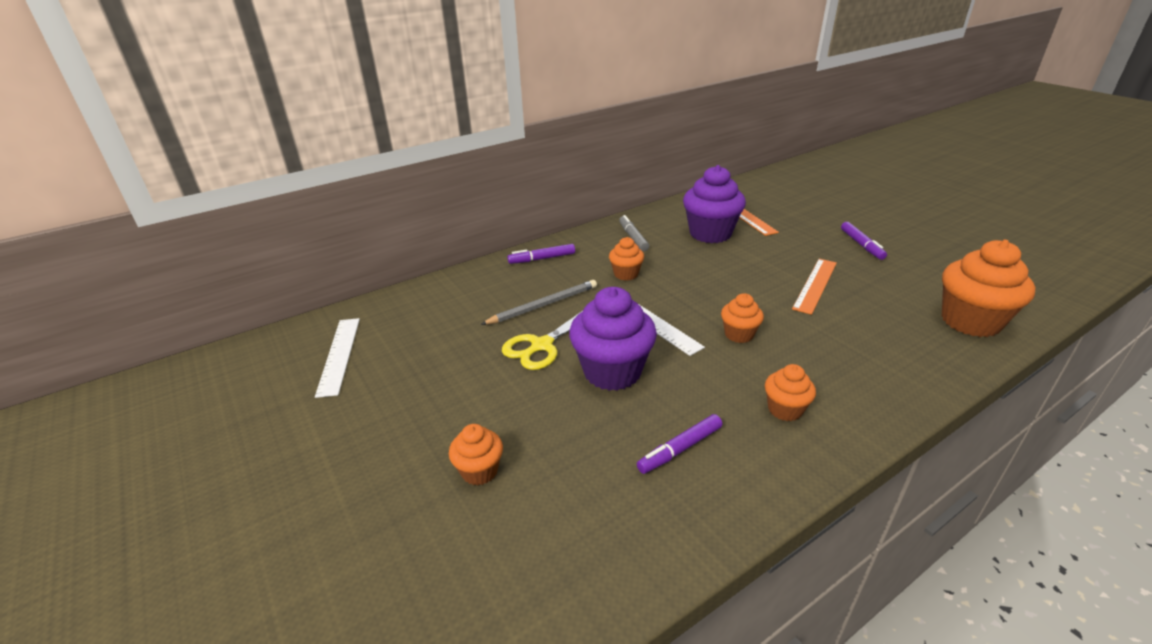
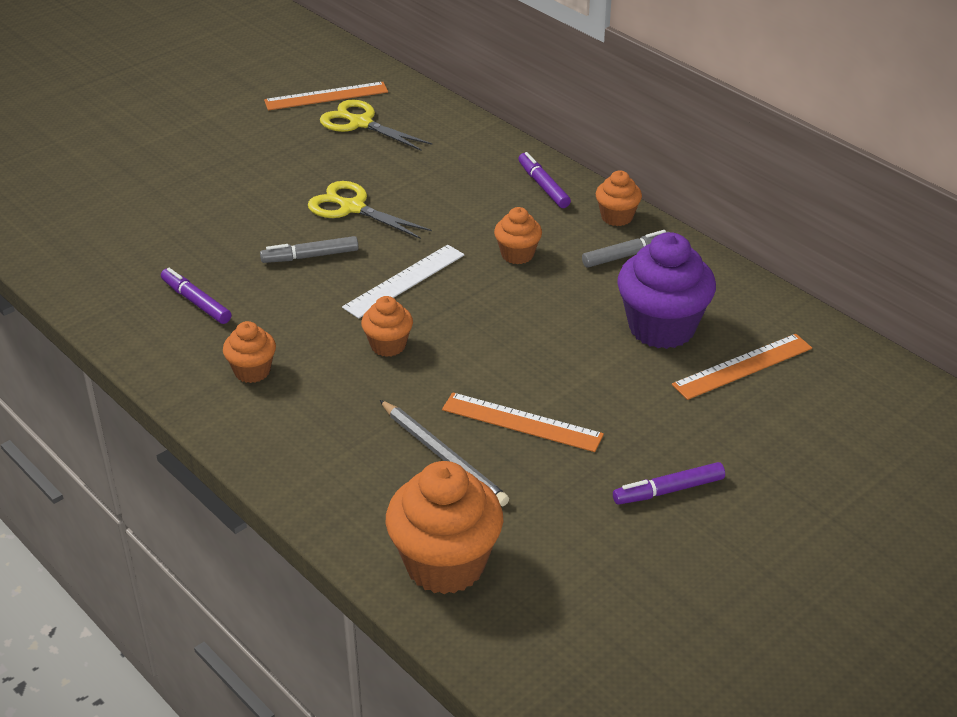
camera: 80 degrees right, 5 degrees up
(339, 355) = (326, 96): white ruler -> orange ruler
(403, 336) = (360, 123): none -> yellow scissors
(479, 471) = (173, 198): orange cupcake -> orange cupcake (617, 217)
(543, 305) = (432, 200): grey pencil -> grey pencil (443, 456)
(612, 372) = (310, 256): purple cupcake -> grey marker

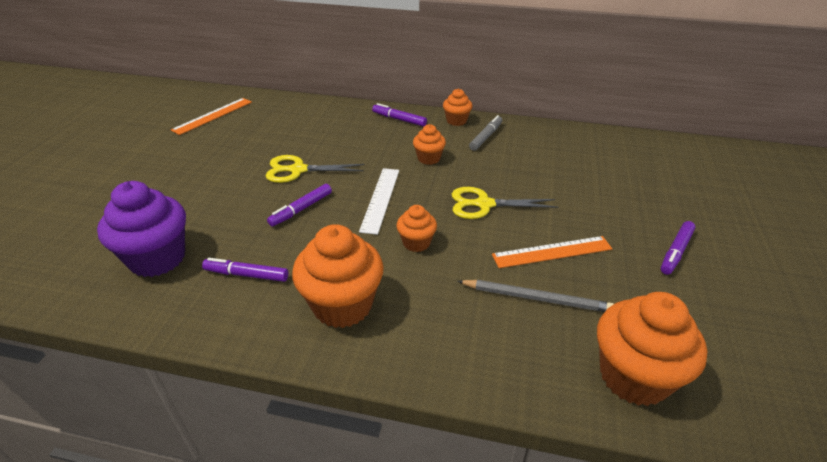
camera: 35 degrees left, 0 degrees up
(252, 371) = (342, 305): orange cupcake -> orange cupcake, size x1.90
(310, 256) = (301, 209): grey marker -> purple marker
(360, 123) = (251, 123): yellow scissors -> yellow scissors (484, 204)
(661, 328) = (551, 165): purple cupcake -> purple cupcake (157, 258)
(742, 366) = (613, 168): orange ruler -> none

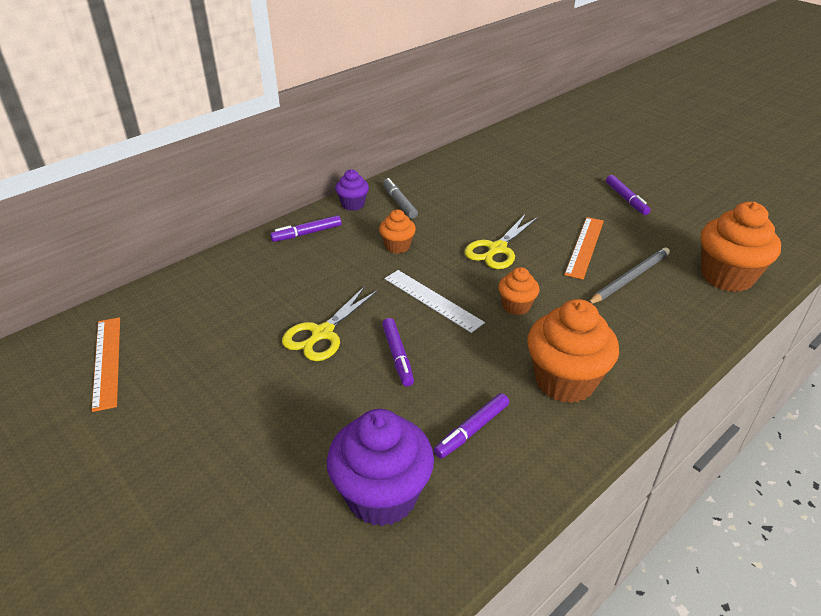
camera: 55 degrees left, 0 degrees up
(456, 121) = (353, 204): orange cupcake -> purple cupcake

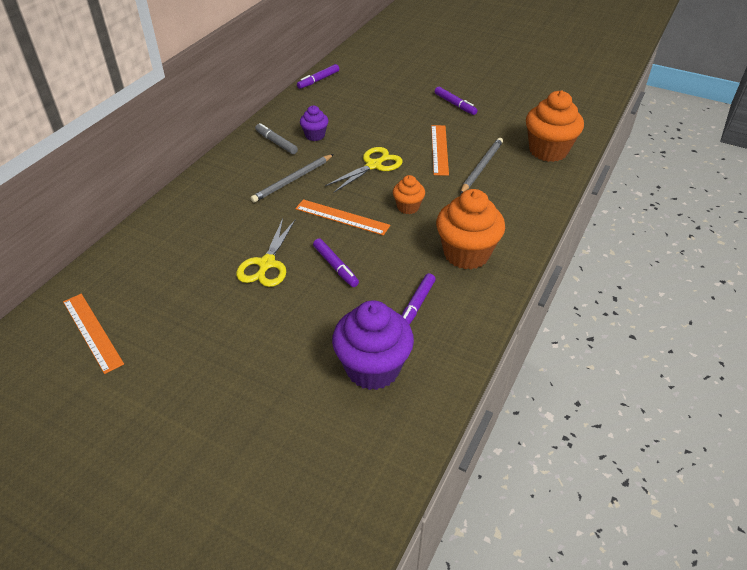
camera: 20 degrees left, 5 degrees up
(307, 233) = (209, 185): purple marker -> purple marker (318, 80)
(353, 204) = (237, 152): purple cupcake -> purple cupcake (315, 135)
(397, 246) = (293, 180): orange cupcake -> grey pencil
(432, 300) = (342, 217): white ruler -> orange ruler
(497, 249) = (374, 165): yellow scissors -> yellow scissors turned 150 degrees counterclockwise

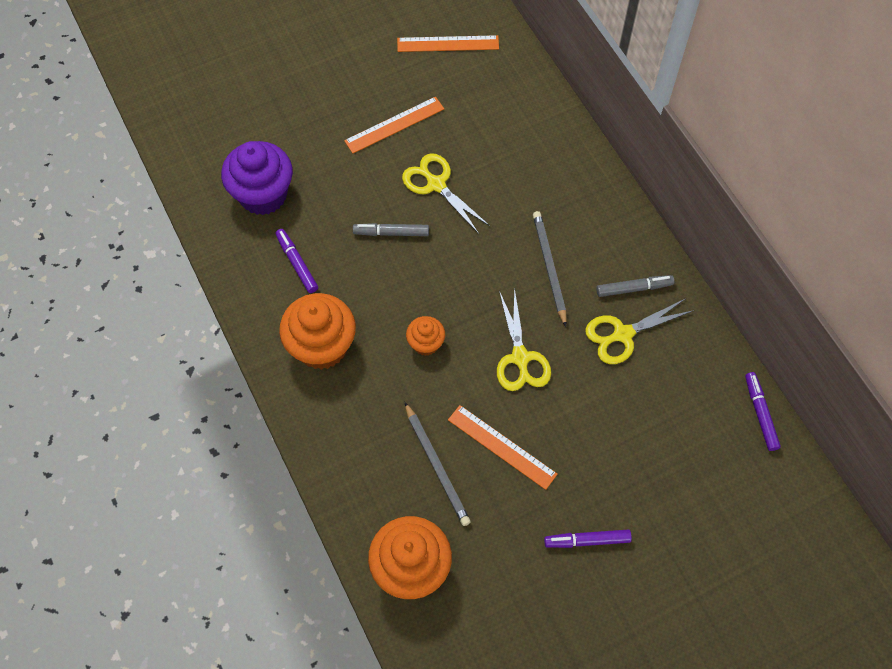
camera: 125 degrees right, 20 degrees up
(315, 135) = (622, 334): purple cupcake -> yellow scissors
(335, 266) = (391, 233): purple marker -> grey marker
(342, 217) = (455, 277): orange ruler -> orange ruler (394, 125)

